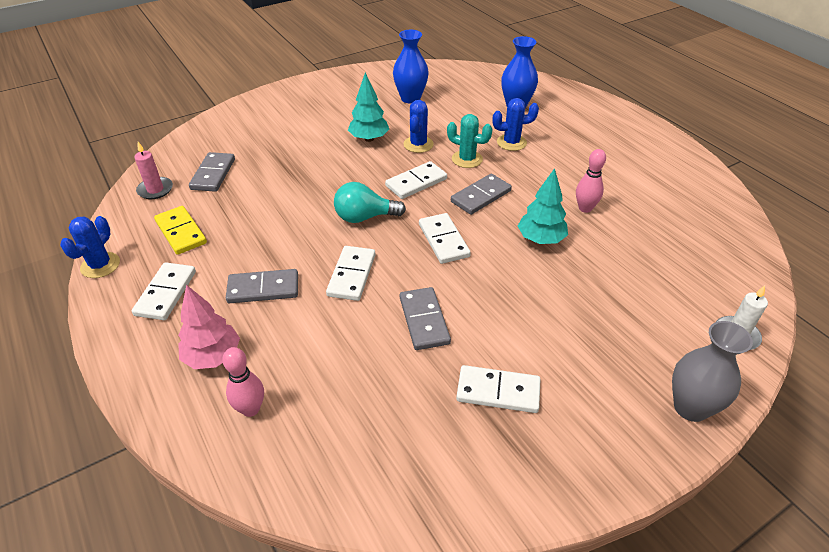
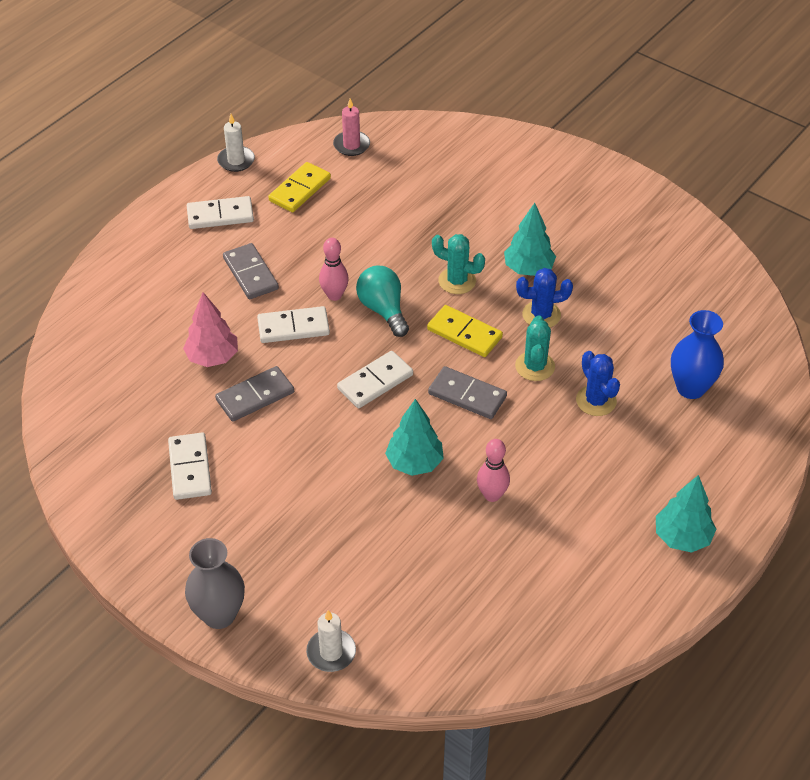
camera: 70 degrees right, 5 degrees up
(100, 265) = (236, 161): blue cactus -> white candle
(213, 174) = (396, 173): grey domino -> none
(213, 356) = (163, 274): pink tree -> pink tree (212, 357)
(250, 409) = (120, 317): pink bowling pin -> pink bowling pin (334, 295)
(358, 173) = (457, 281): none -> turquoise cactus
(410, 98) = (643, 279): blue vase -> none
(416, 182) = (464, 333): white domino -> yellow domino
(641, 140) = (682, 537): none -> turquoise tree

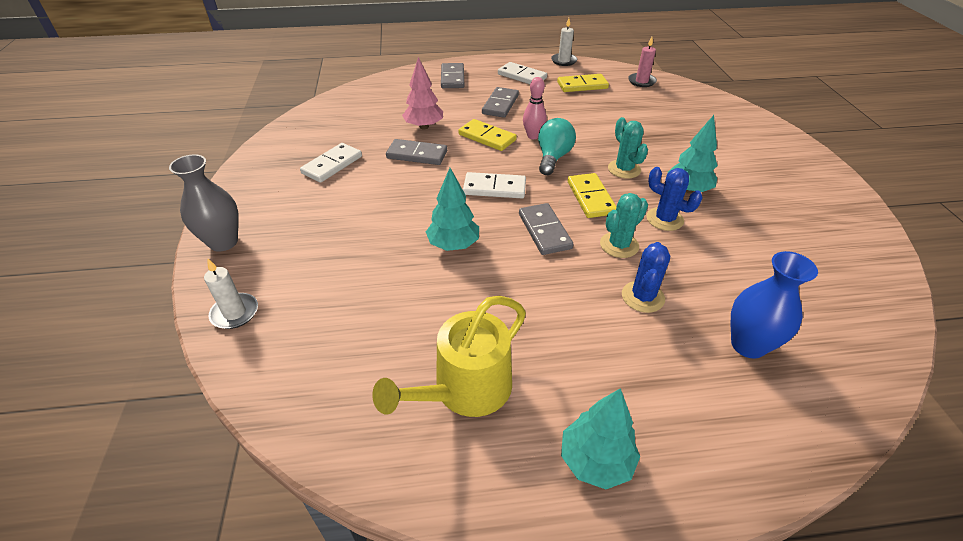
camera: 45 degrees right, 5 degrees down
(146, 268) = (452, 78): none -> grey domino
(293, 327) = (487, 137): white domino -> yellow domino
(492, 495) = (476, 301): pink bowling pin -> none
(564, 561) = (465, 389): none -> yellow watering can

